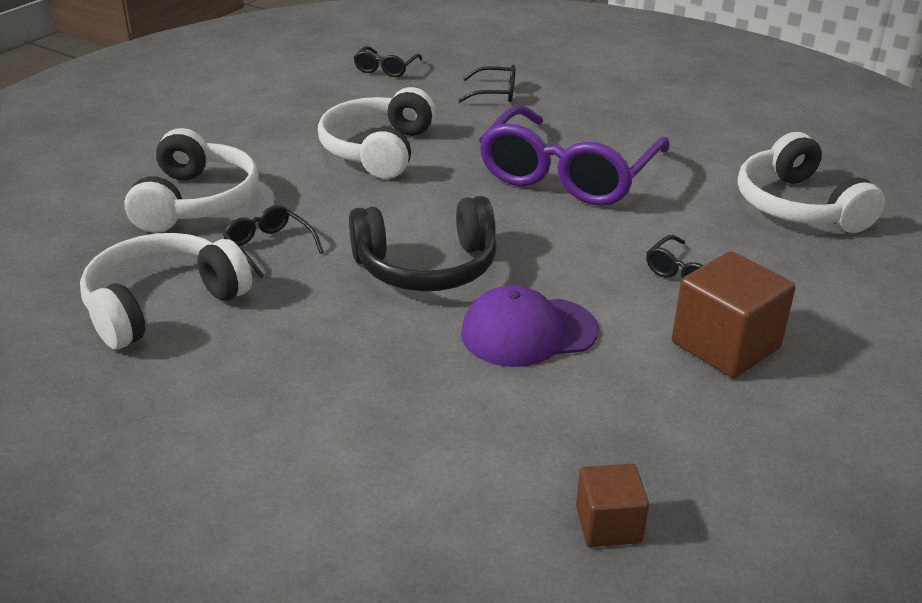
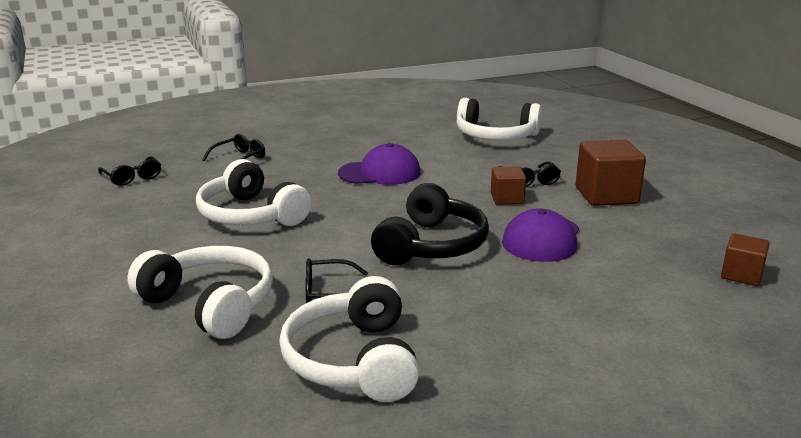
camera: 55 degrees left, 10 degrees down
(568, 174) = (380, 173): purple glasses -> purple cap
(610, 275) = (507, 198): none -> brown cube

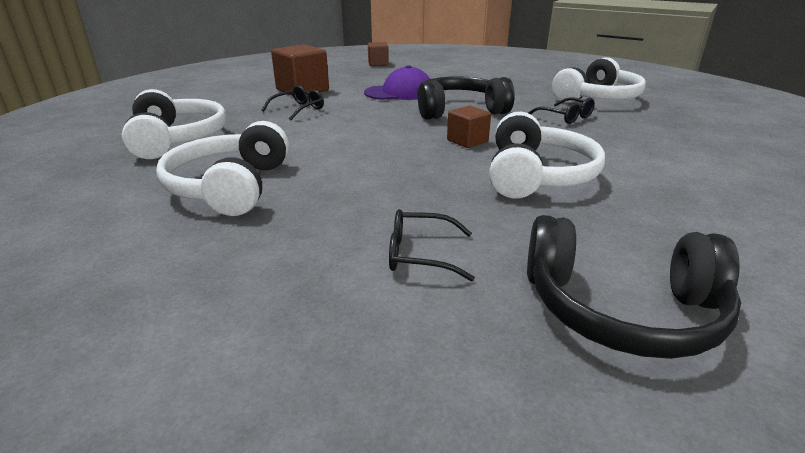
camera: 125 degrees left, 5 degrees up
(132, 177) = (621, 310): black glasses -> black headphones
(210, 304) = (650, 137): white headphones -> white headphones (230, 187)
(380, 173) = (352, 158): purple cap -> none
(507, 198) = (347, 109): brown cube -> brown cube (467, 141)

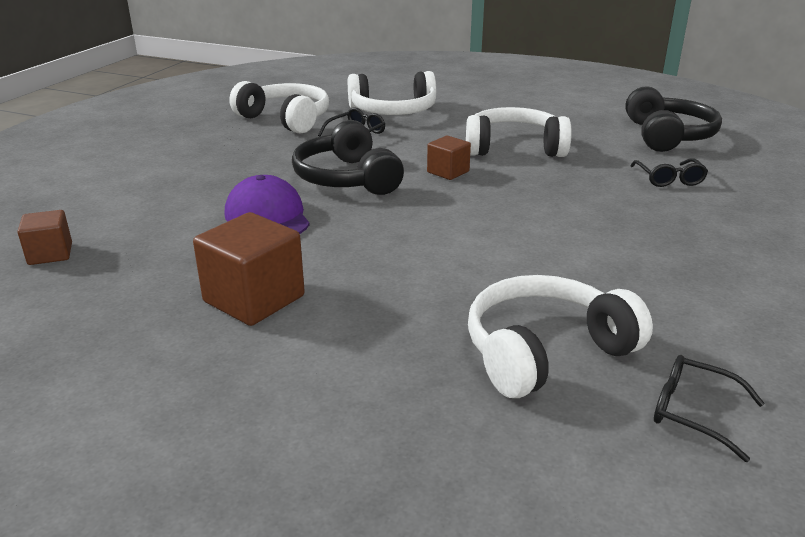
camera: 100 degrees left, 0 degrees up
(230, 187) = (643, 269): white headphones -> white headphones (393, 111)
(298, 109) = (369, 281): black glasses -> black glasses (693, 412)

